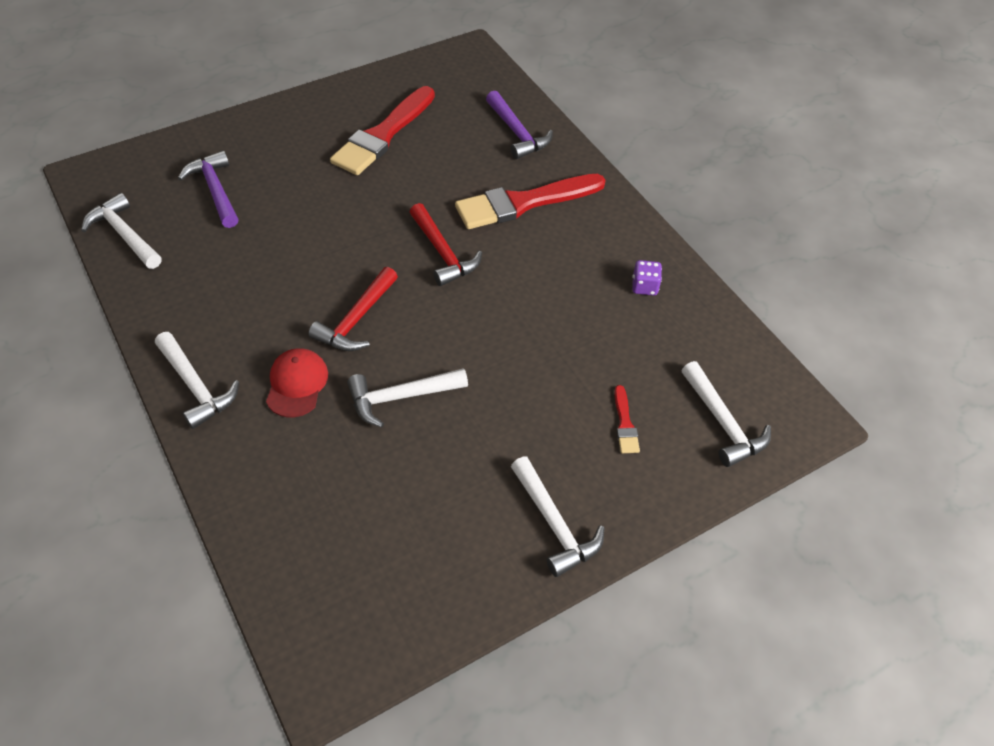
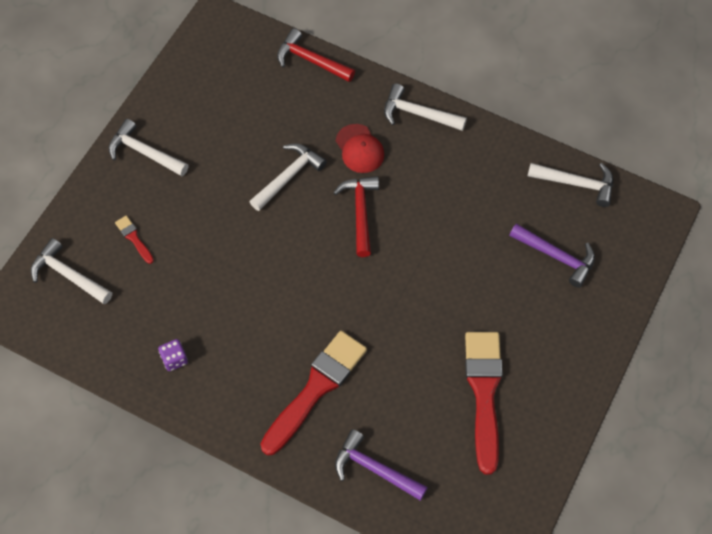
camera: 150 degrees right, 10 degrees up
(442, 253) = (344, 301): red hammer -> red hammer (311, 60)

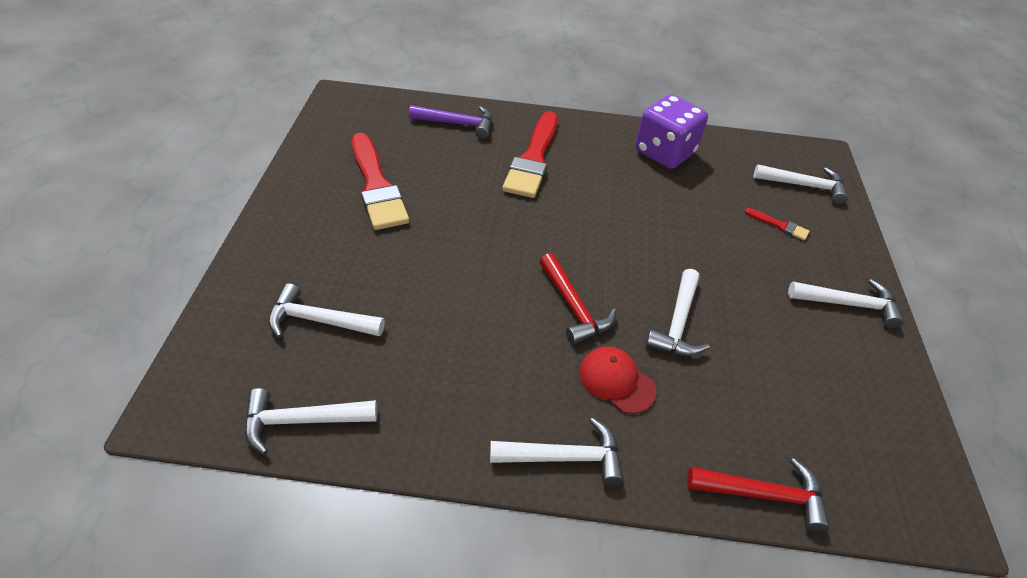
camera: 155 degrees right, 15 degrees down
(174, 359) = (664, 152): purple dice -> purple dice, size x2.36
(556, 257) = (319, 320): purple hammer -> white hammer

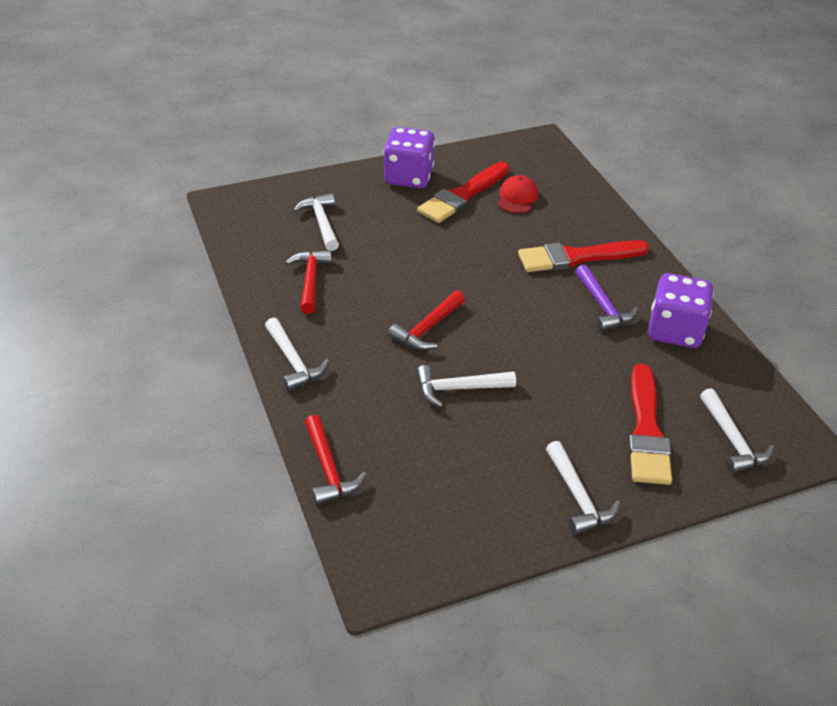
camera: 65 degrees right, 5 degrees down
(302, 420) = (246, 247): white hammer -> none
(305, 210) = (408, 177): none -> purple dice
(423, 377) = (310, 280): none -> red hammer
(457, 124) = (576, 204): purple hammer -> purple hammer (602, 306)
(616, 381) = (374, 369): red cap -> red cap (517, 198)
(779, 225) = (646, 431): red brush -> red brush, size x2.32

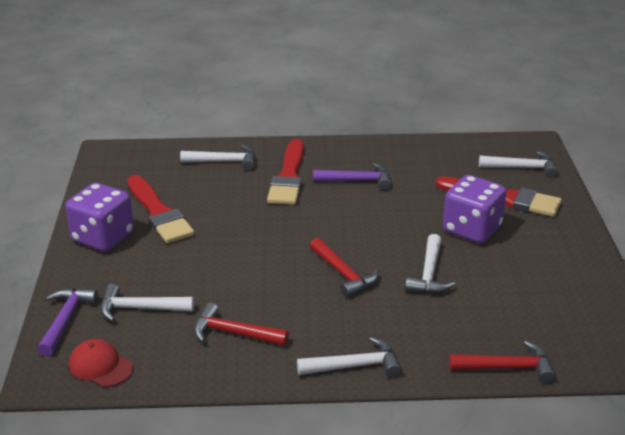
camera: 70 degrees left, 10 degrees down
(292, 191) = (66, 320): none -> purple hammer
(517, 198) = (184, 185): red cap -> red cap (100, 366)
(578, 497) = (564, 244): white hammer -> white hammer (224, 162)
(674, 331) = (400, 158): purple dice -> purple dice (471, 229)

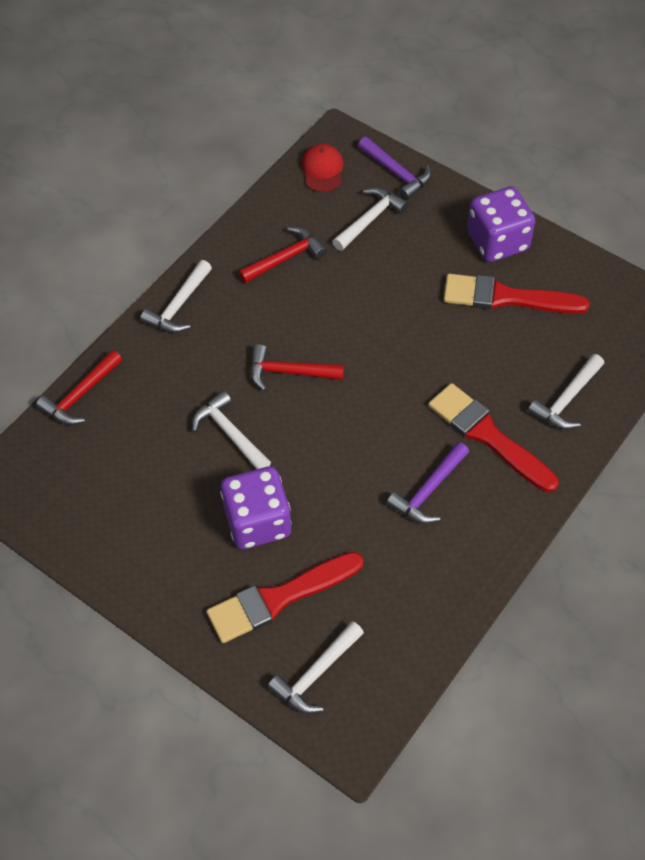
camera: 130 degrees right, 25 degrees up
(100, 366) = (322, 170): red cap -> red cap turned 75 degrees counterclockwise

